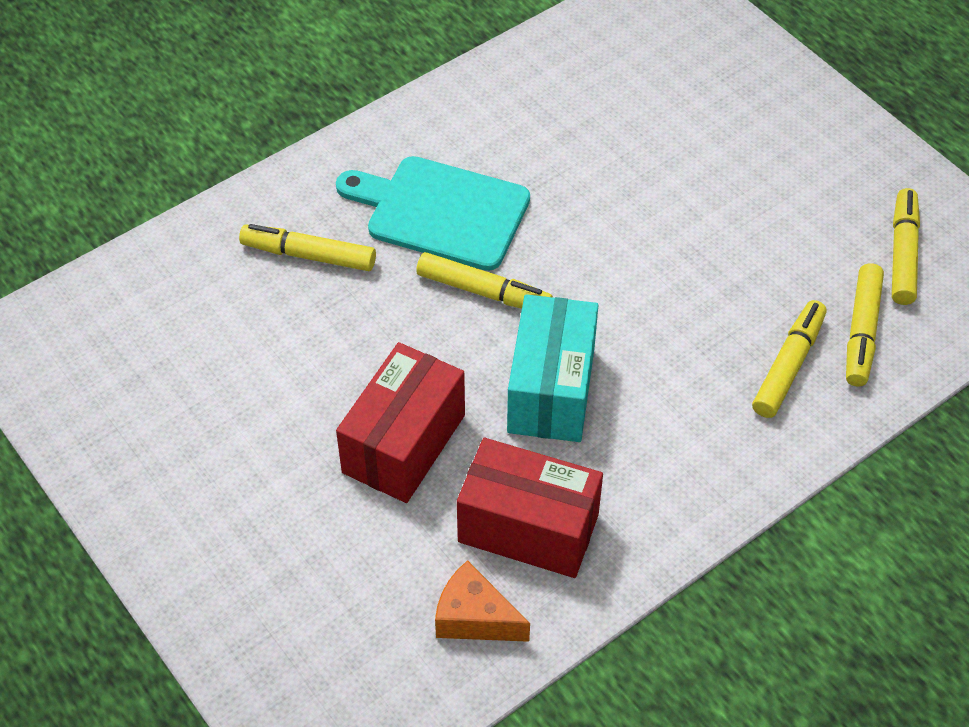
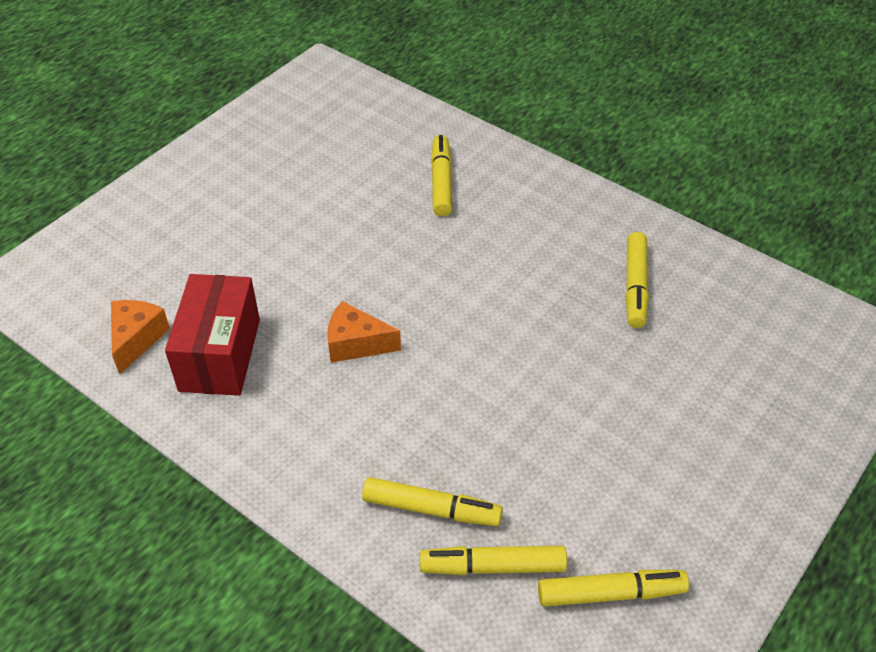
camera: 75 degrees right, 5 degrees down
(404, 444) = (283, 269): red box -> none
(441, 212) = (514, 243): turquoise cutting board -> none
(483, 291) = (442, 284): yellow marker -> yellow marker (635, 286)
(551, 390) = (356, 344): turquoise box -> orange cheese

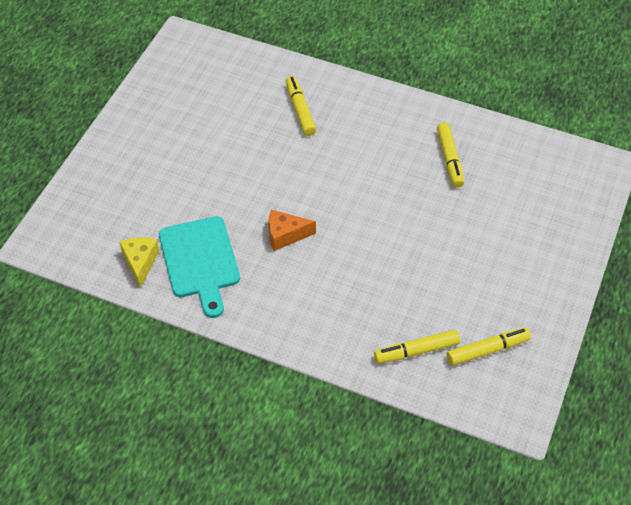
camera: 15 degrees left, 5 degrees up
(137, 339) = (140, 263): orange cheese -> yellow cheese
(220, 355) = (200, 261): red box -> turquoise cutting board
(431, 509) = (369, 327): yellow marker -> none

